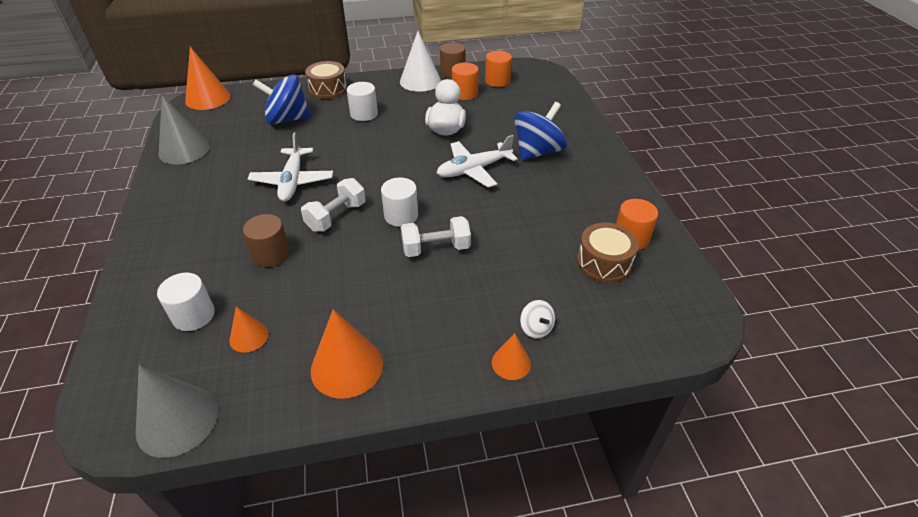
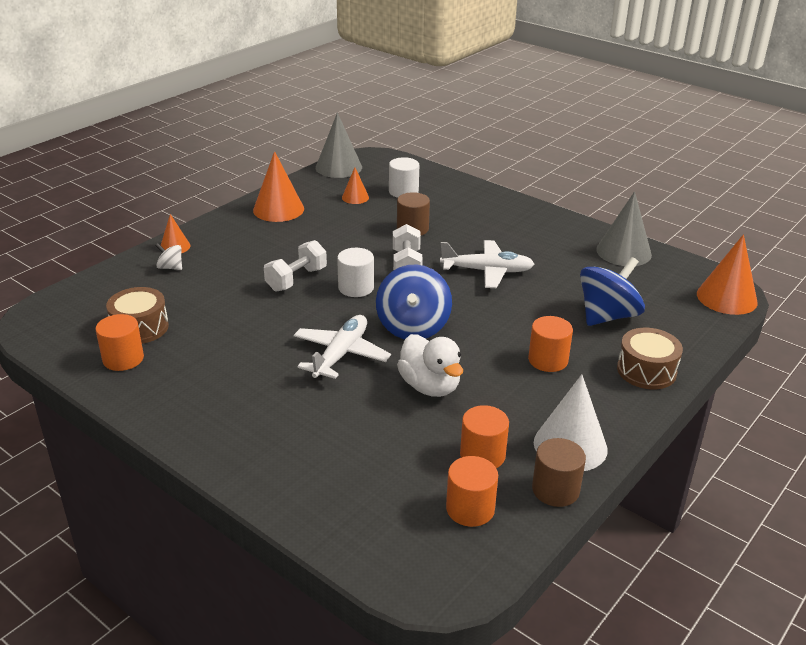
camera: 140 degrees right, 10 degrees down
(292, 181) = (487, 271): white plane -> white plane turned 135 degrees clockwise
(364, 114) = (548, 360): white cylinder -> orange cylinder
(537, 152) = (292, 409): blue spinning top -> blue spinning top (413, 327)

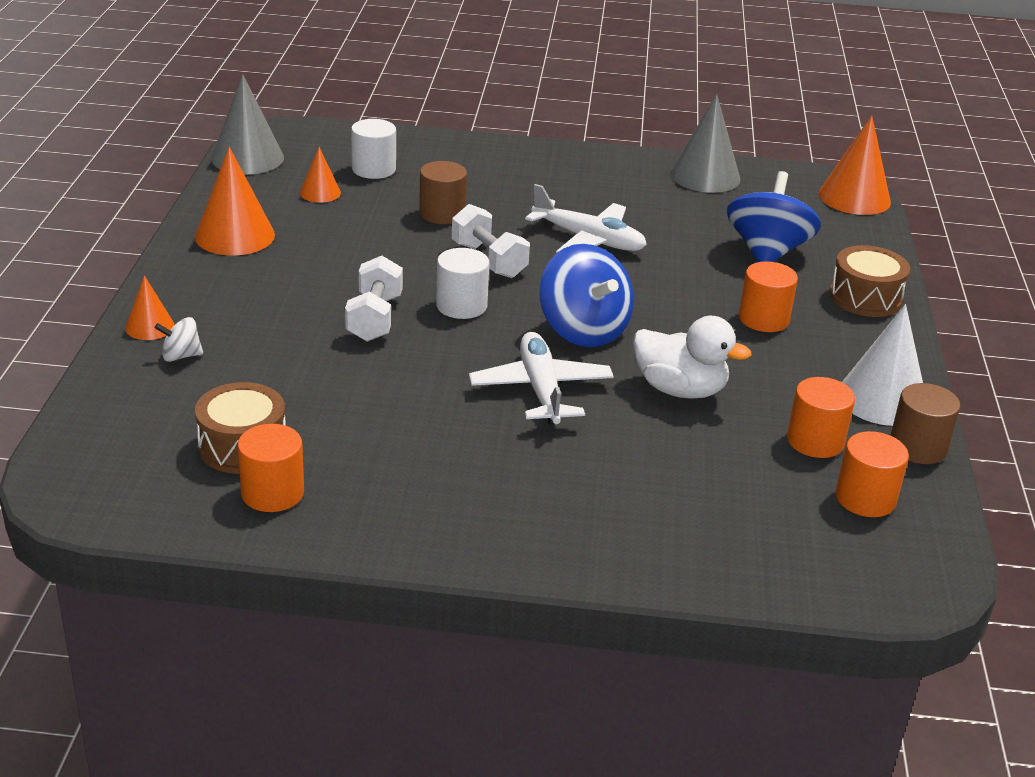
camera: 35 degrees left, 0 degrees up
(487, 271) = (589, 240): white plane -> white plane turned 60 degrees clockwise

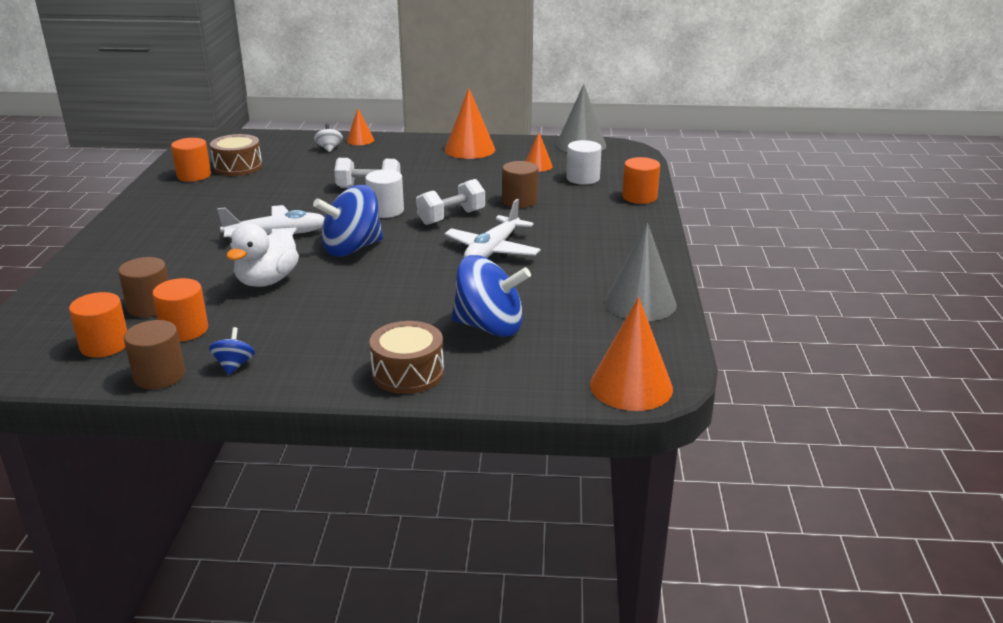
camera: 90 degrees right, 5 degrees down
(762, 476) = (150, 306): none -> brown cylinder
(763, 319) = (368, 319): orange cylinder -> orange cylinder (639, 197)
(882, 399) = (234, 365): white cone -> blue spinning top

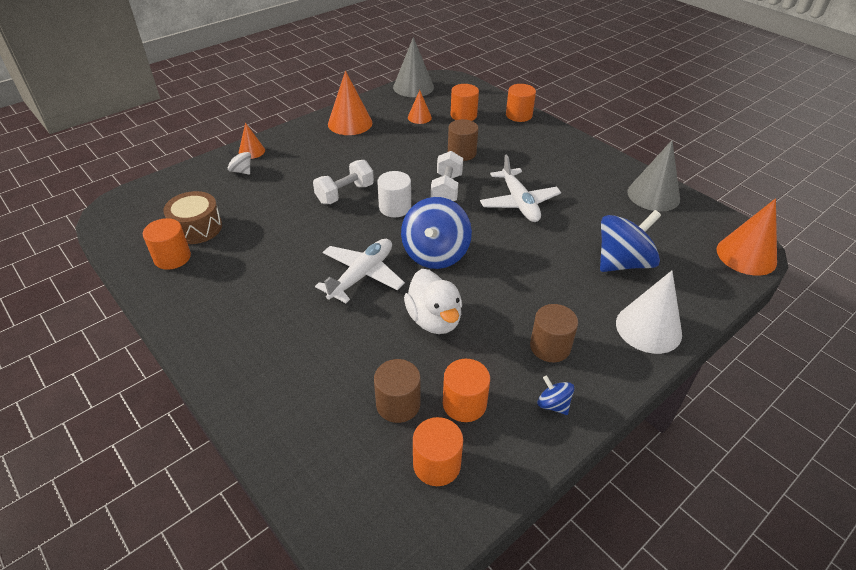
camera: 45 degrees left, 15 degrees up
(159, 376) = (526, 454): brown cylinder -> brown cylinder (550, 346)
(408, 373) = (648, 328): brown drum -> white cone
(583, 178) = (463, 115): white cylinder -> orange cylinder

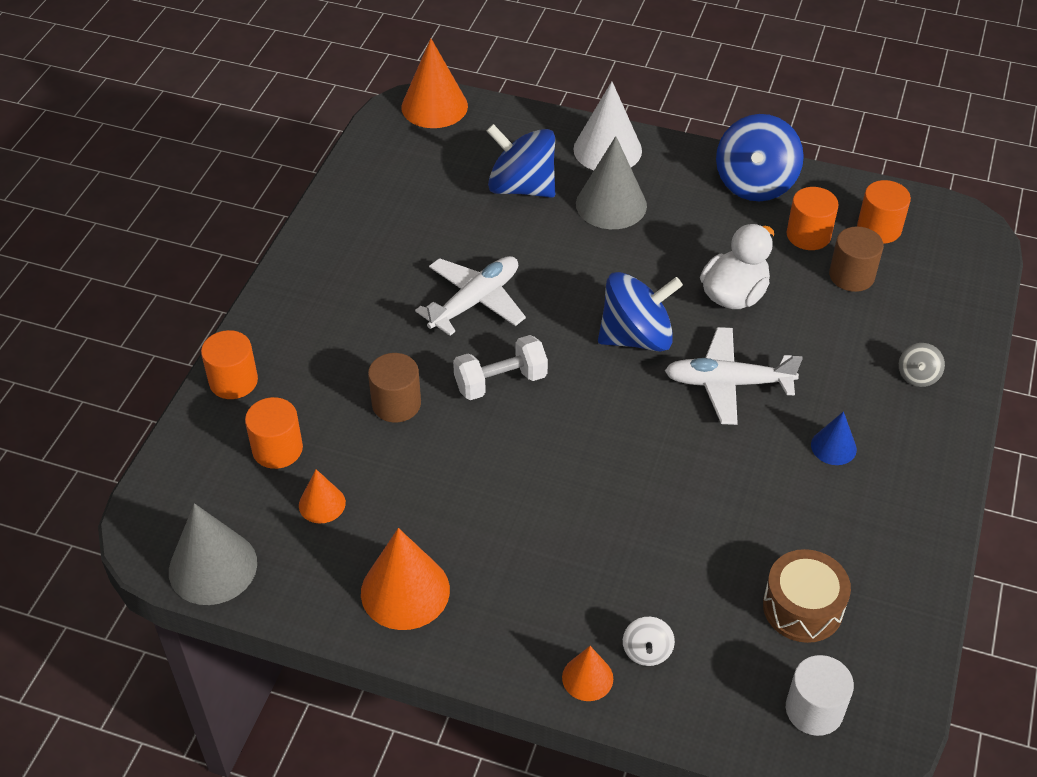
camera: 120 degrees left, 5 degrees up
(172, 257) = (871, 589): orange cylinder -> none
(268, 297) = (833, 447): none -> blue cone
(271, 379) = (917, 376): none -> grey spinning top
(345, 194) = (596, 485): white dumbbell -> none
(395, 207) = (582, 416): white cylinder -> white cylinder (814, 710)
(550, 346) = (691, 204): brown cylinder -> none
(553, 404) = (755, 183): blue spinning top -> blue spinning top, size x2.17
(653, 195) = (366, 192): grey cone -> grey cone (611, 204)

